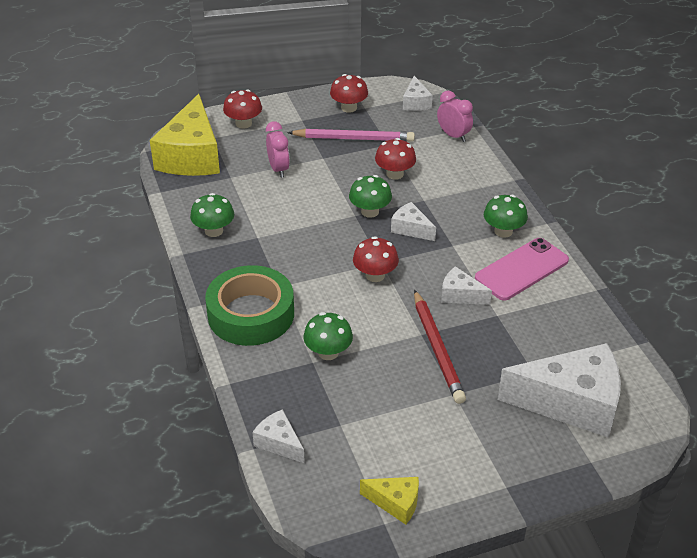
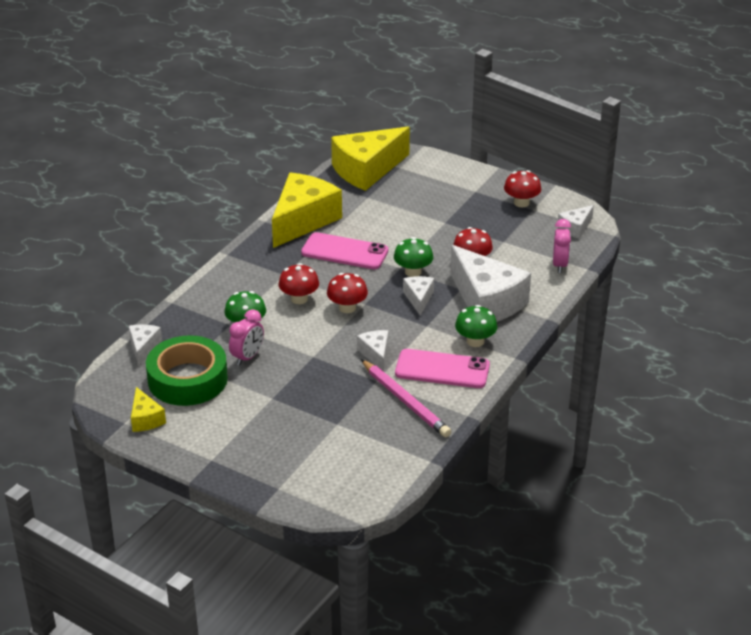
camera: 50 degrees right, 5 degrees down
(214, 231) = (303, 220): green mushroom -> yellow cheese
(243, 123) = (433, 170): red mushroom -> red mushroom (299, 299)
(251, 314) = (243, 277): green tape -> green tape (188, 379)
(278, 169) = (404, 211): pink clock -> pink clock (247, 357)
(293, 233) = (344, 252): none -> pink phone
(354, 138) = (487, 223): pink pencil -> pink pencil (405, 401)
(437, 349) = (306, 370): red pencil -> none
(571, 403) = (326, 455): white cheese -> white cheese (487, 301)

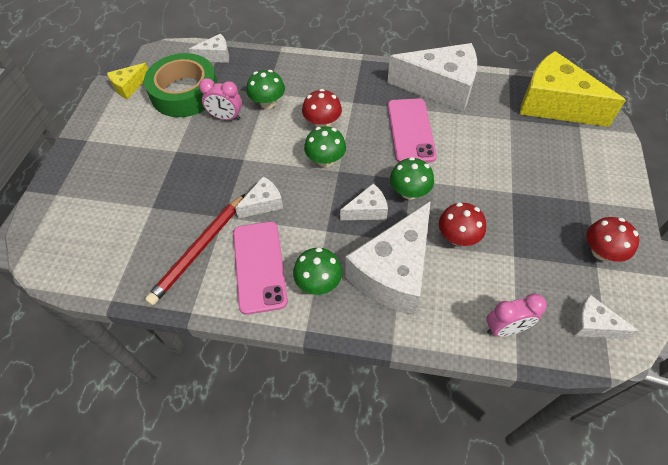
camera: 70 degrees right, 20 degrees up
(303, 220) = (440, 88): yellow cheese -> white cheese
(347, 308) = (325, 160): red mushroom -> green mushroom
(405, 401) = (198, 250): pink pencil -> red pencil

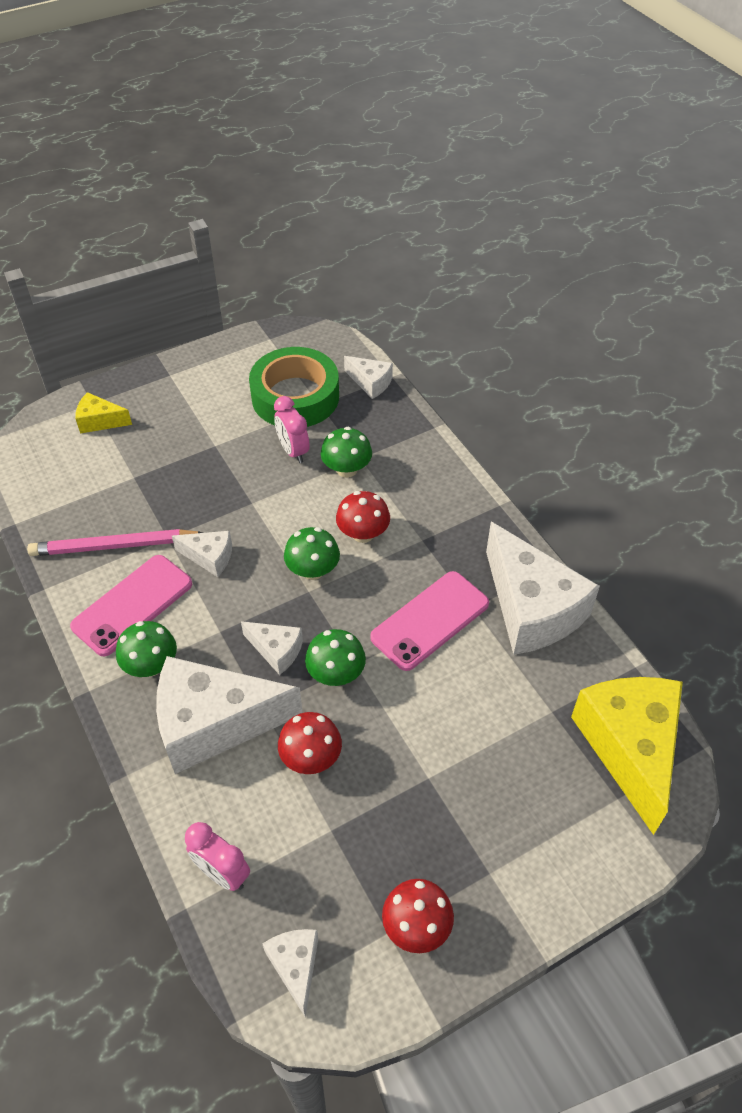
camera: 50 degrees right, 5 degrees down
(129, 86) = (262, 352): yellow cheese -> yellow cheese (100, 421)
(198, 250) = (114, 546): red pencil -> pink pencil

